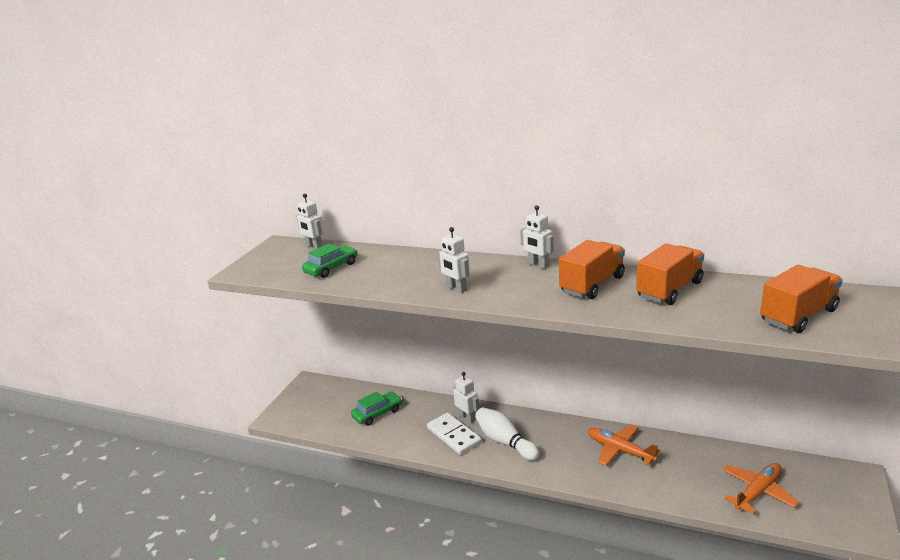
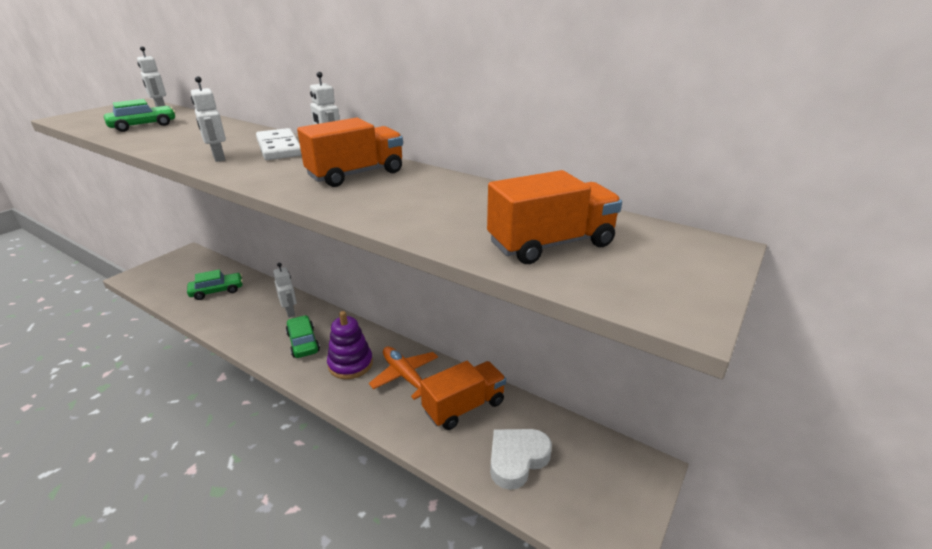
camera: 10 degrees right, 5 degrees up
(453, 435) = (262, 326): white domino -> white domino (279, 148)
(505, 442) = (303, 342): white bowling pin -> green car
(564, 451) = (350, 364): none -> purple stacking toy
(669, 290) = (431, 192): orange truck -> orange truck (464, 407)
(757, 492) = (517, 459): orange plane -> white heart

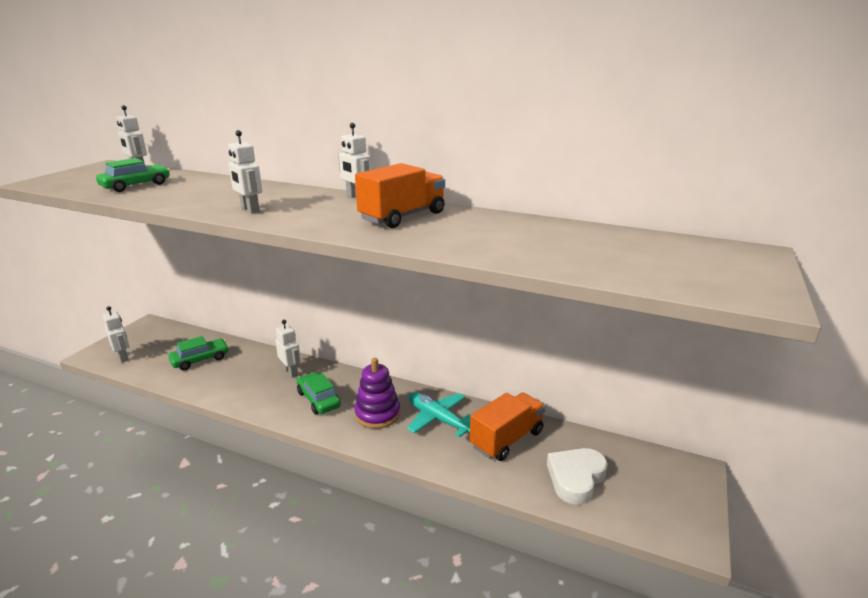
camera: 10 degrees left, 5 degrees down
(154, 282) = (123, 357): none -> white robot
(279, 148) = (303, 198): white domino -> none
(406, 376) = (438, 419): orange plane -> turquoise plane
(551, 244) = (625, 259): orange truck -> none

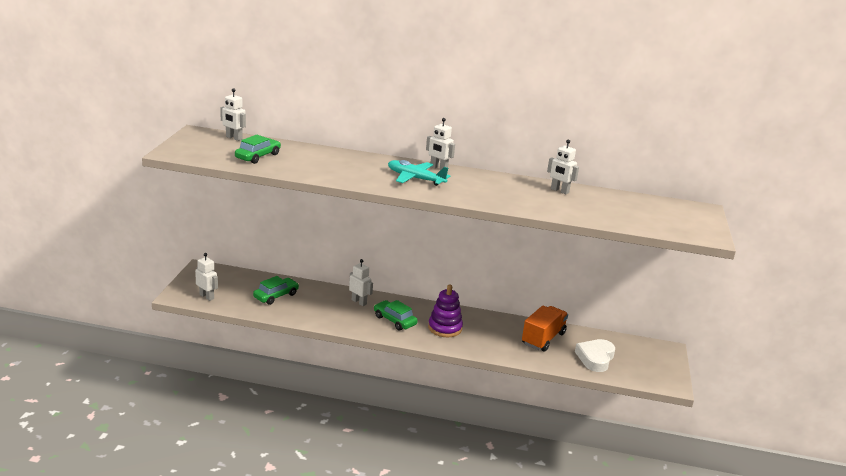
camera: 15 degrees left, 0 degrees up
(250, 210) = (375, 180): white robot -> white robot (559, 191)
(402, 216) = (484, 185): orange truck -> none
(438, 419) = (490, 329): turquoise plane -> turquoise plane (415, 179)

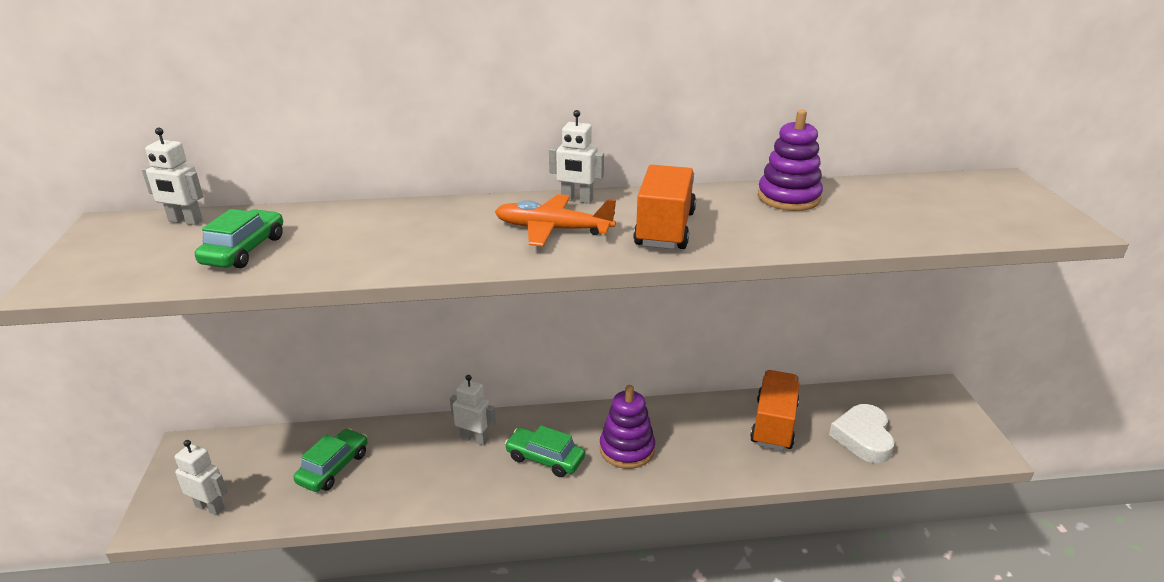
camera: 15 degrees left, 5 degrees up
(415, 179) = (553, 230): turquoise plane -> orange plane
(475, 190) = (665, 229): none -> orange truck
(559, 191) = (788, 198): white robot -> purple stacking toy

